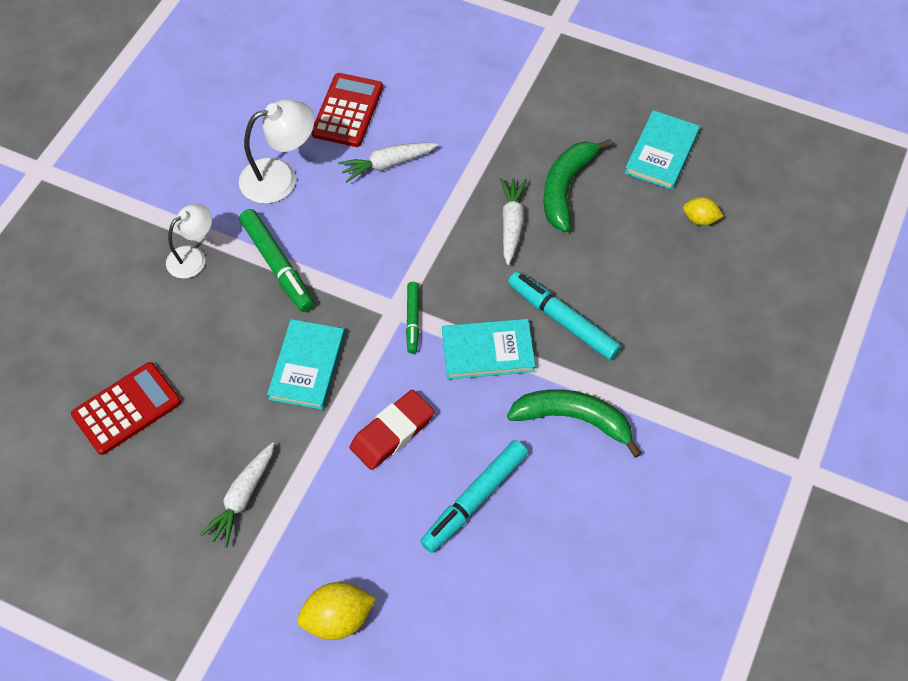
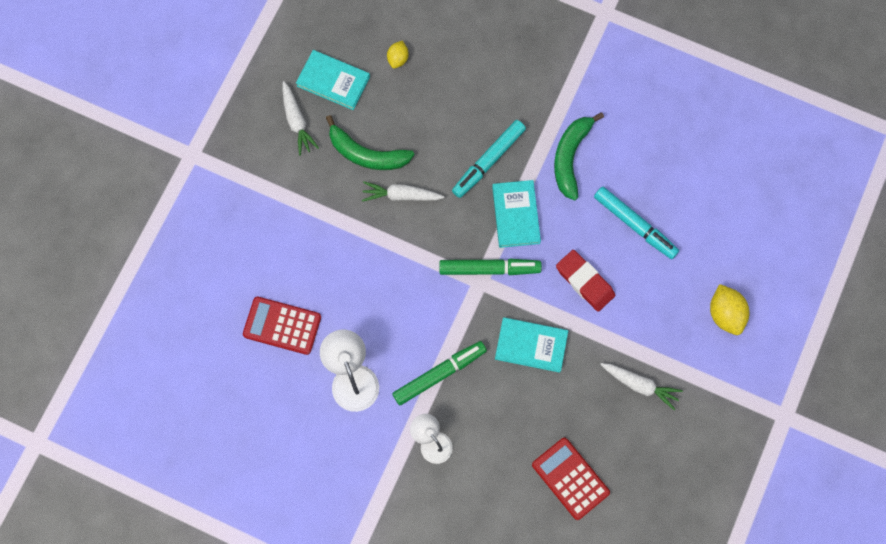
camera: 90 degrees left, 15 degrees up
(387, 164) = (340, 291): white carrot -> white carrot (297, 122)
(412, 320) = (489, 269): green marker -> green marker, size x1.69

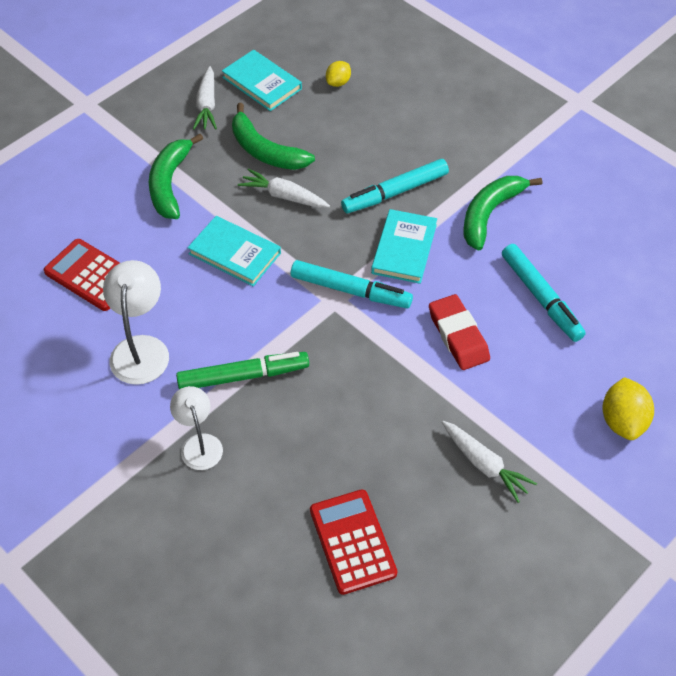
camera: 20 degrees right, 20 degrees down
(303, 215) = (170, 183): none -> green banana
(489, 269) = (350, 290): green marker -> turquoise marker
(531, 345) = (366, 381): turquoise book -> turquoise book (234, 253)

